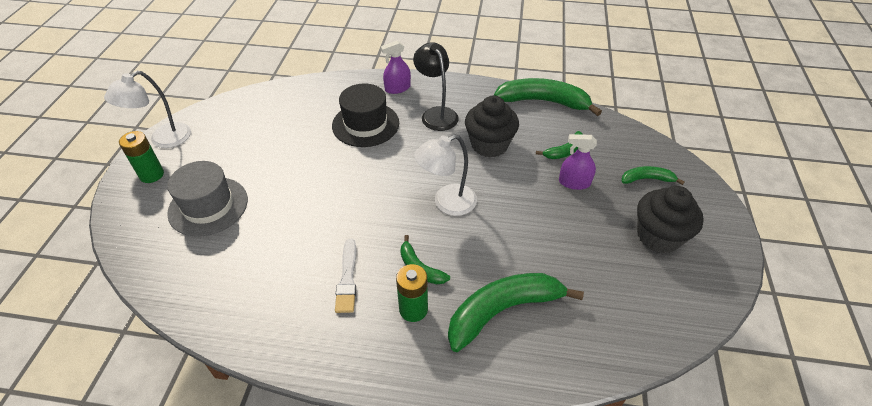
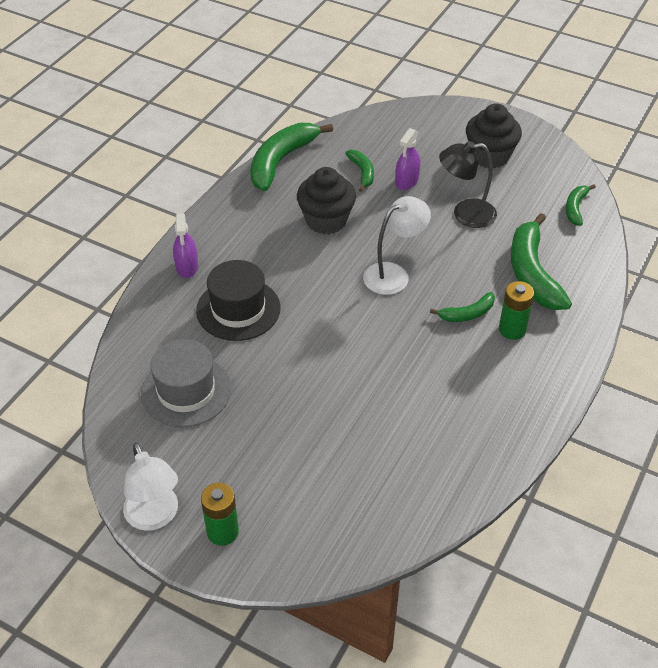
camera: 70 degrees left, 0 degrees up
(208, 206) = (308, 475): grey hat -> grey hat (186, 391)
(347, 278) = (461, 369): white brush -> none
(436, 114) = (254, 246): black lamp -> black lamp (465, 214)
(447, 203) = (394, 274): white lamp -> white lamp turned 120 degrees counterclockwise
(646, 179) = (423, 136): green banana -> green banana (575, 208)

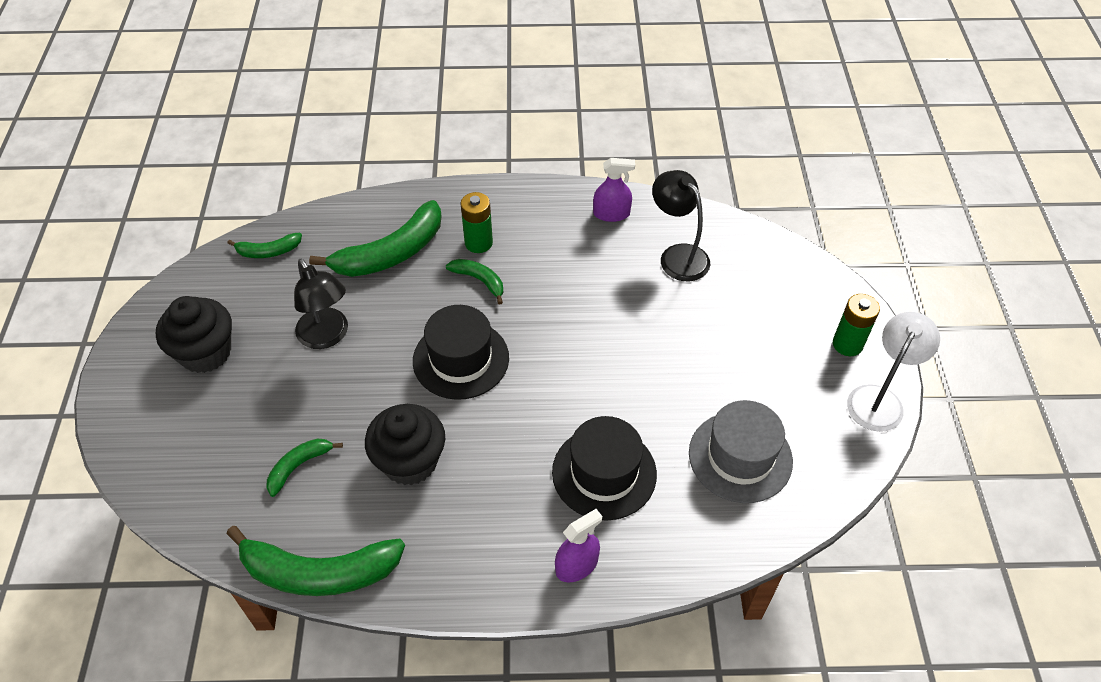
camera: 120 degrees left, 5 degrees up
(394, 274) = (461, 359): white lamp -> black hat
(407, 181) = (294, 413): purple spray bottle -> purple spray bottle (611, 214)
(410, 461) = (677, 255): none -> black lamp

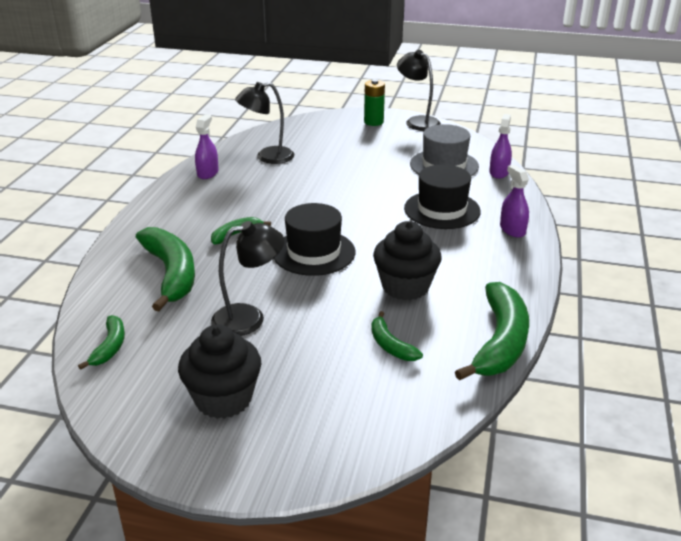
camera: 75 degrees left, 20 degrees down
(478, 243) = (193, 230): green battery -> none
(747, 533) = (499, 172): none -> purple spray bottle
(879, 399) = (417, 121): white lamp -> black lamp

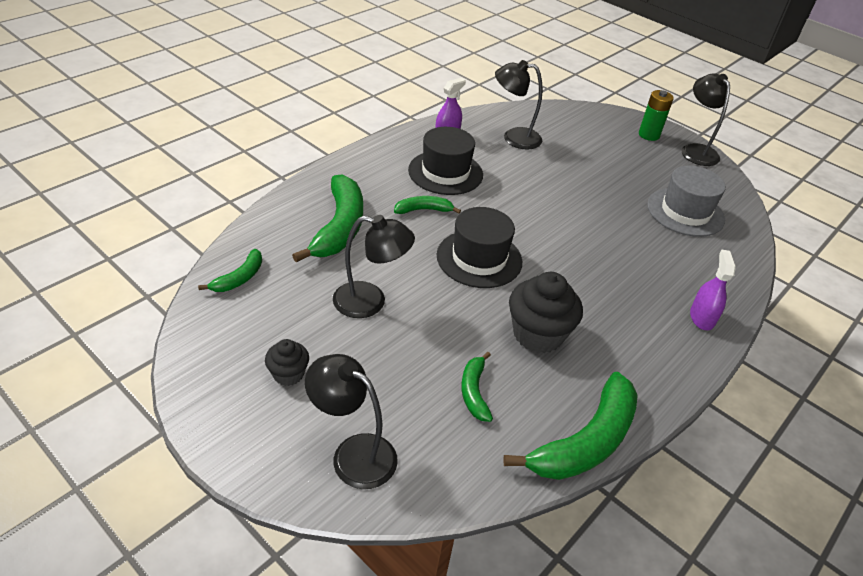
camera: 25 degrees right, 10 degrees up
(223, 399) = (288, 374): black cupcake -> black cupcake, size x0.55
(331, 430) = (353, 453): none -> black lamp
(442, 210) = (643, 263): black hat -> black hat (445, 172)
(499, 172) = (740, 243): purple spray bottle -> none

